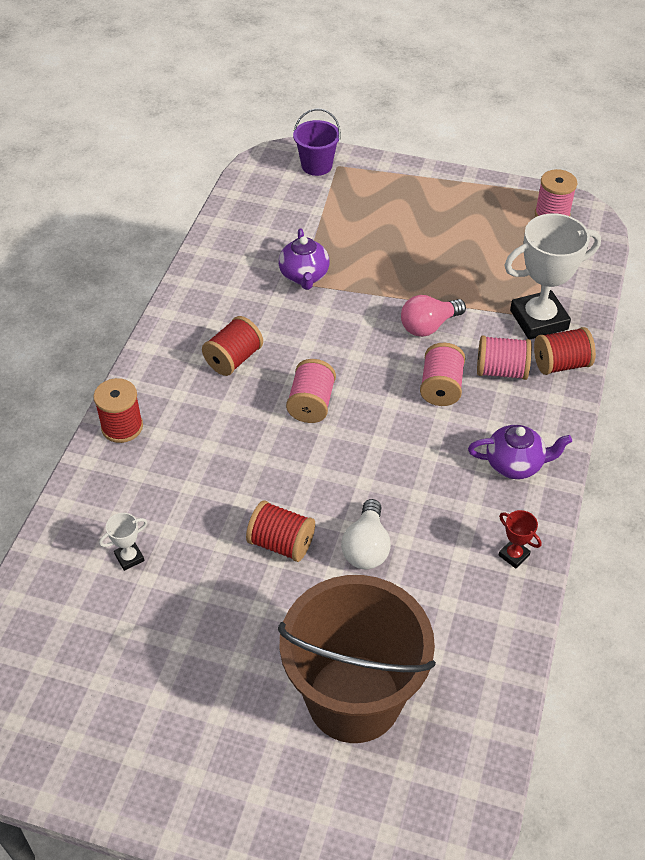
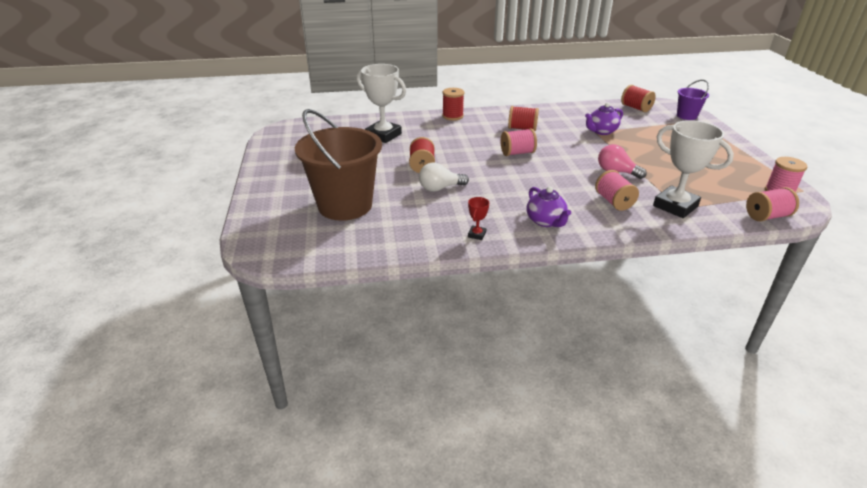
camera: 65 degrees right, 15 degrees down
(129, 557) = (383, 135): white trophy -> white trophy, size x2.32
(441, 387) = (575, 185): pink spool -> pink spool (767, 216)
(561, 364) = (648, 222): red spool -> red spool (636, 108)

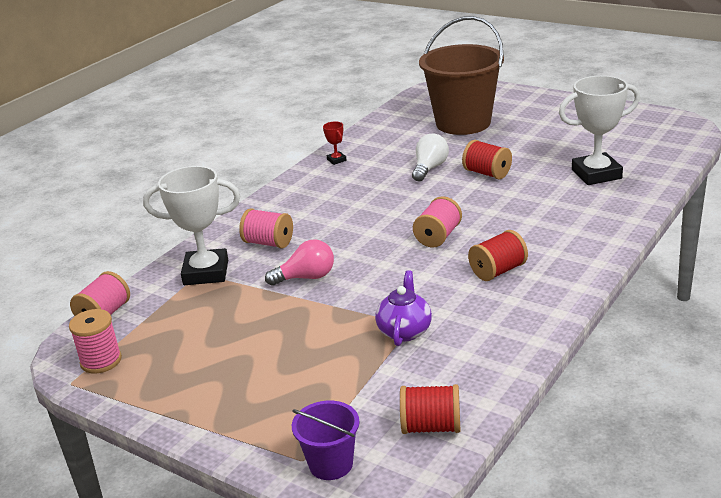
camera: 135 degrees right, 5 degrees down
(452, 116) = (605, 236): red spool -> none
(545, 221) = (302, 195): purple teapot -> none

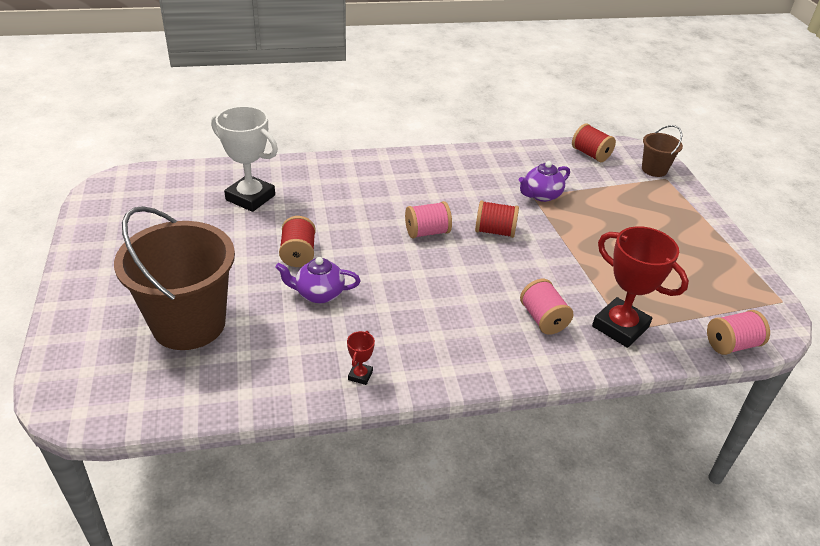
camera: 140 degrees left, 10 degrees up
(101, 361) = (752, 304): pink spool -> none
(206, 272) = (620, 327): white trophy -> red trophy
(306, 277) = (552, 267): pink light bulb -> none
(331, 464) = (654, 169): purple bucket -> brown bucket
(429, 168) = (319, 294): white light bulb -> purple teapot
(498, 271) = (438, 188): red spool -> red spool (494, 231)

